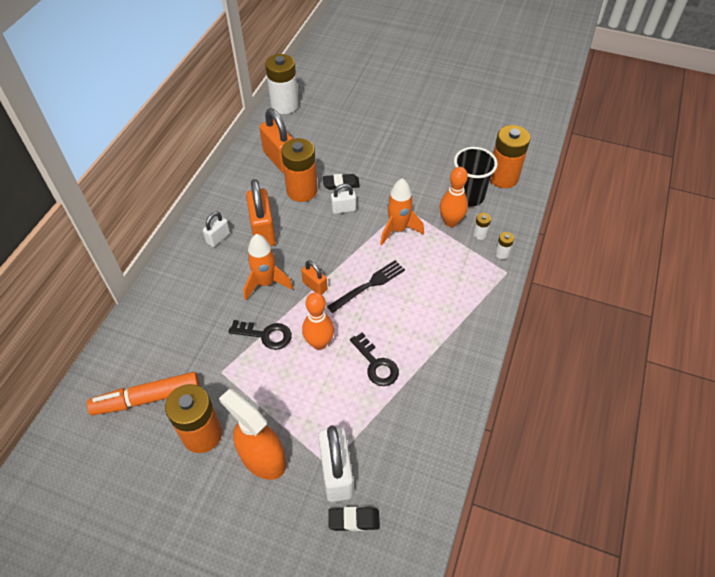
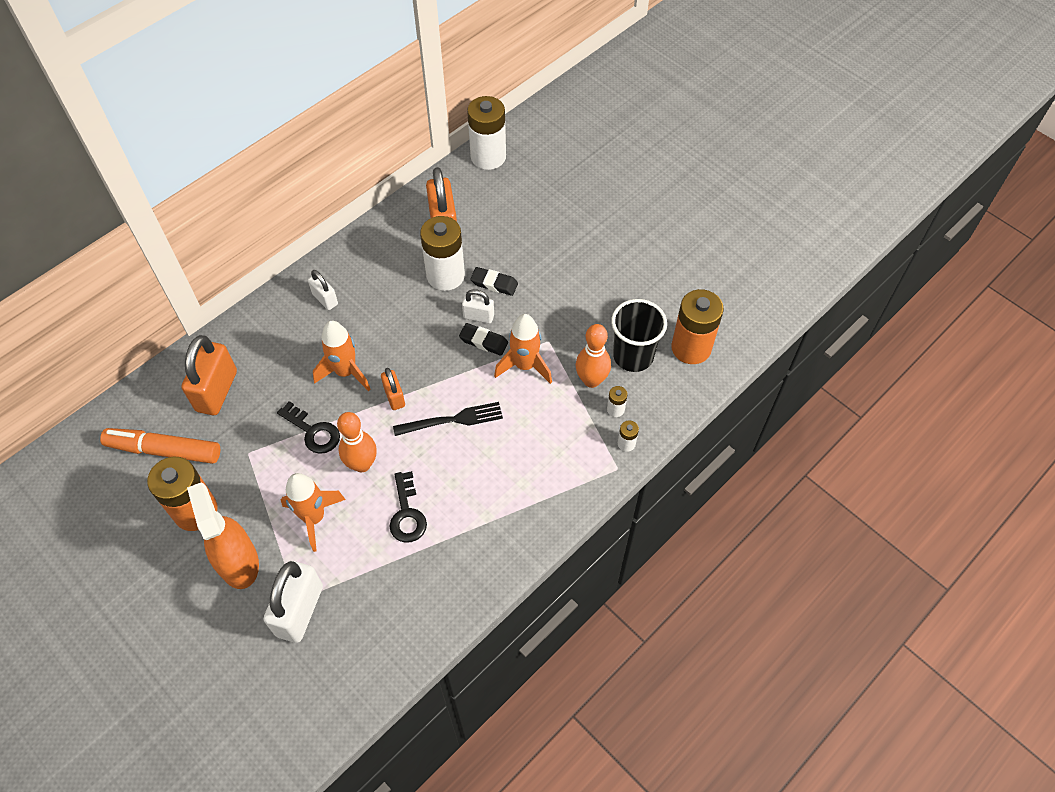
camera: 25 degrees right, 5 degrees up
(218, 238) = (325, 299): white padlock -> white padlock turned 75 degrees clockwise
(263, 231) = (376, 309): orange padlock -> orange padlock (216, 391)
(302, 191) = (445, 275): orange battery -> white battery
(305, 398) = (314, 518): none -> orange rocket
(354, 520) = (289, 665): black eraser -> black eraser (483, 341)

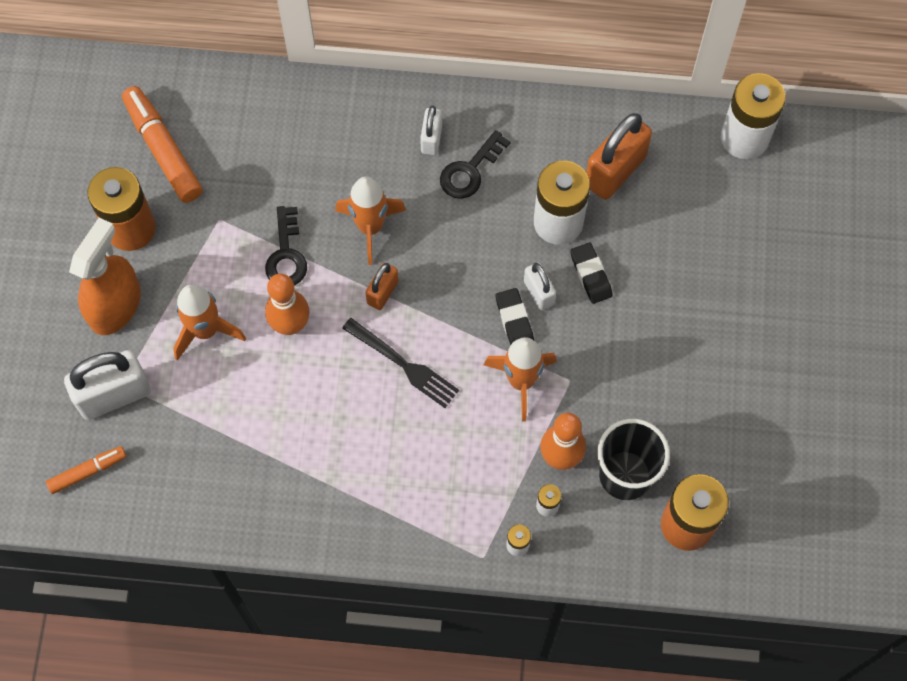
camera: 50 degrees right, 10 degrees up
(216, 391) = (255, 137): orange padlock -> none
(336, 670) = (88, 472): none -> orange marker
(407, 514) = (275, 406): black key -> black key (470, 171)

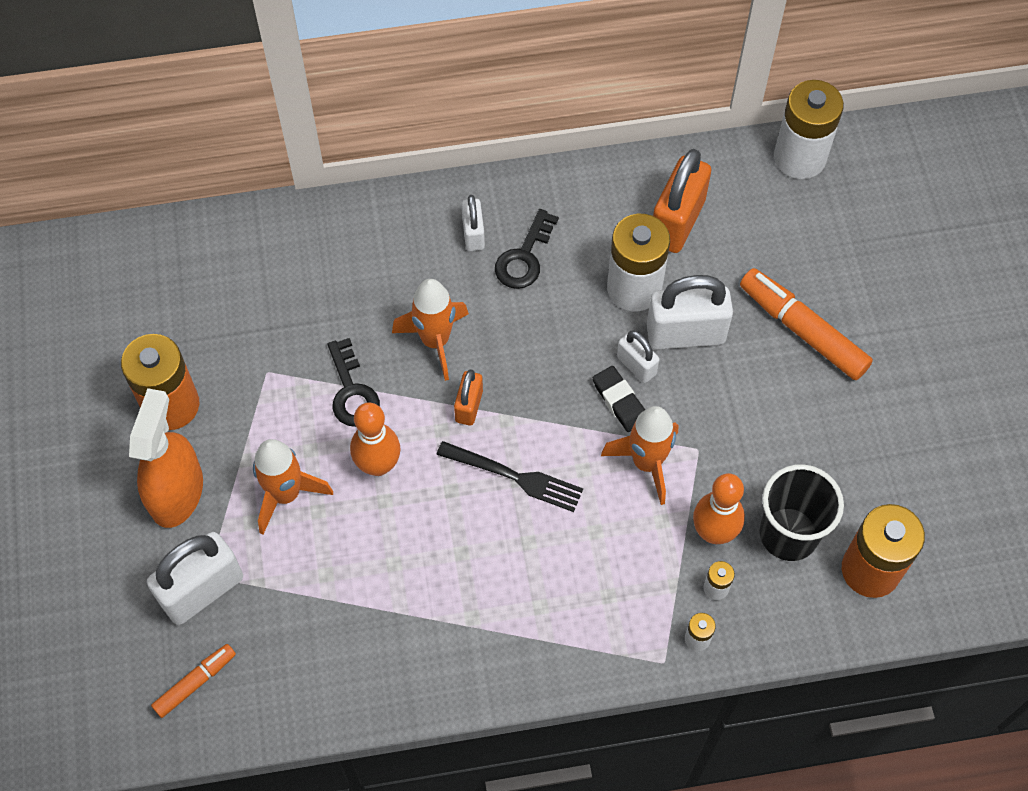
camera: 15 degrees left, 5 degrees down
(163, 149) = (184, 312): orange marker -> orange marker (802, 330)
(590, 275) = (685, 334): black eraser -> white padlock

